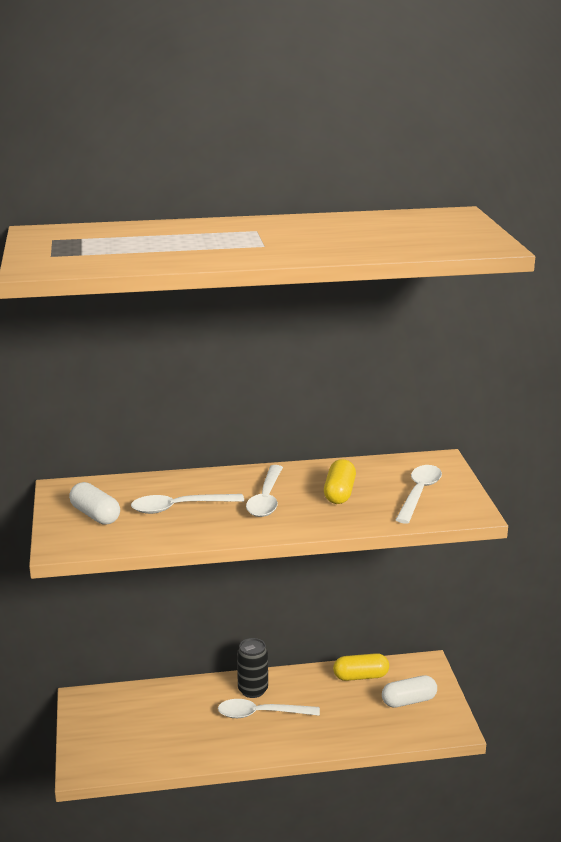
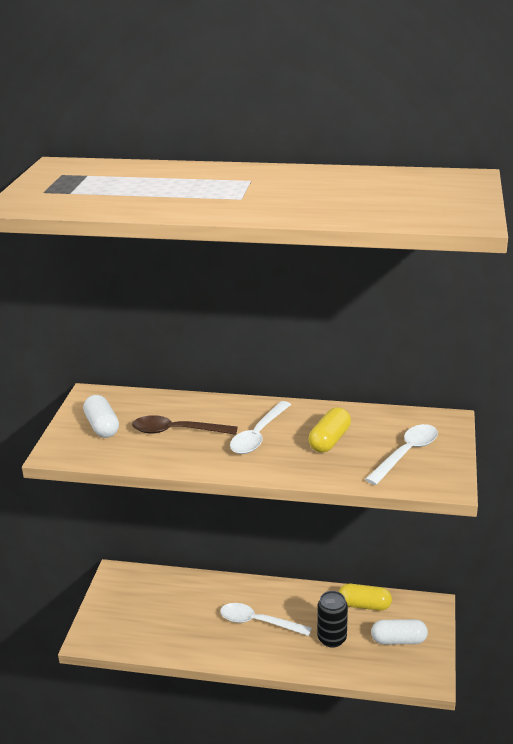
camera: 20 degrees right, 5 degrees up
(179, 507) = (177, 431): white spoon -> brown spoon
(253, 690) = (261, 597): black can -> black can (332, 638)

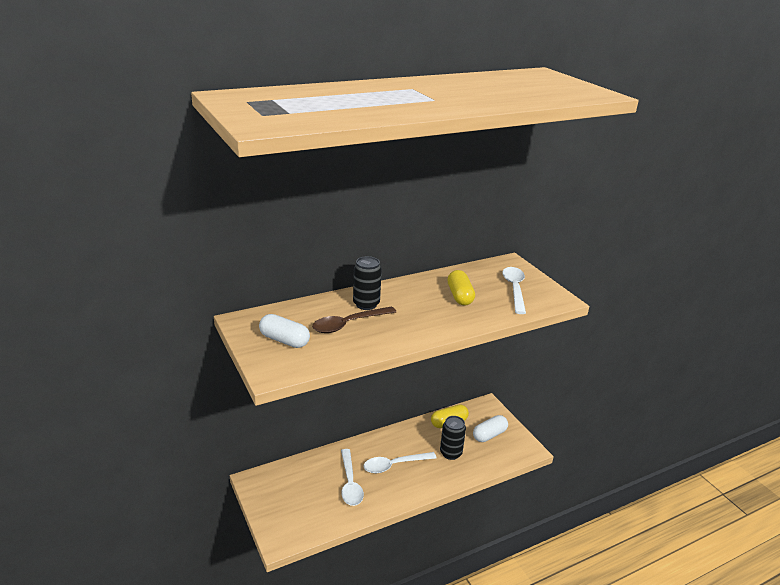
camera: 40 degrees left, 0 degrees up
(219, 416) = (366, 304): none -> black can
(258, 435) = (410, 308): white spoon -> white spoon (350, 483)

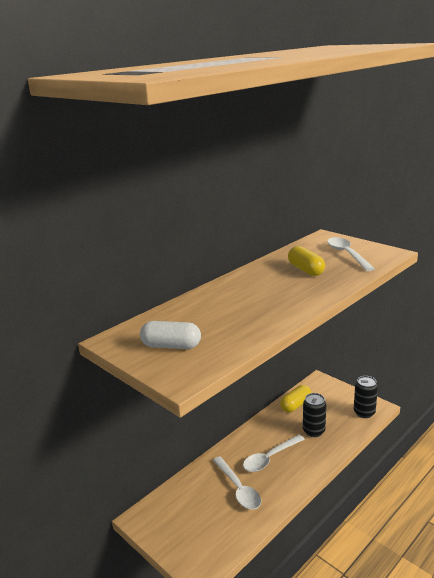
camera: 15 degrees left, 5 degrees down
(348, 324) = (224, 316): brown spoon -> none
(366, 304) = (226, 296): black can -> black can (364, 412)
(489, 435) = (337, 405): white capsule -> none

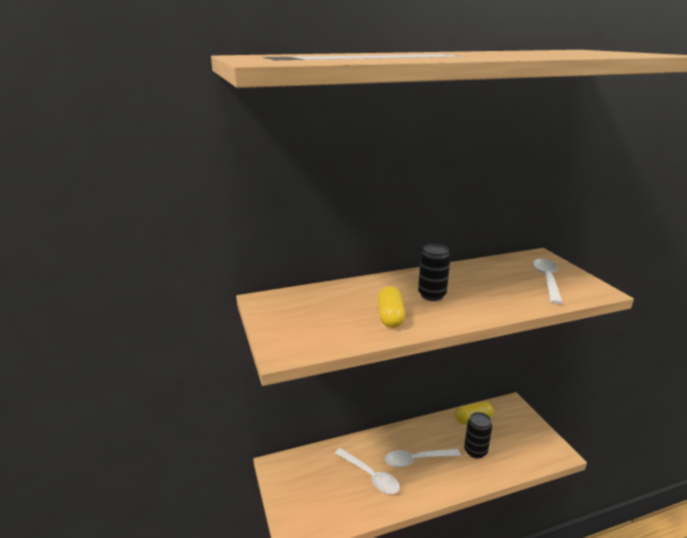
camera: 25 degrees right, 0 degrees up
(171, 346) = (302, 320): white capsule -> none
(238, 489) = (370, 476): white spoon -> white spoon turned 45 degrees counterclockwise
(306, 270) = (488, 285): yellow capsule -> yellow capsule (390, 317)
(364, 412) = (541, 453): black can -> black can (432, 295)

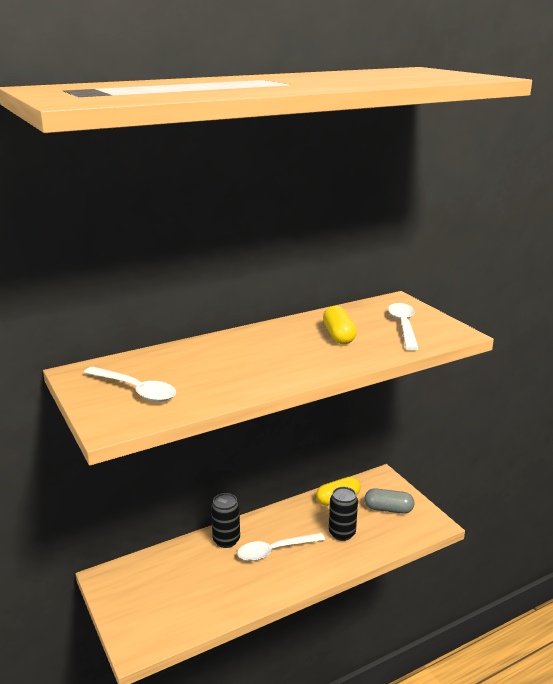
camera: 10 degrees left, 0 degrees up
(370, 476) = (221, 575): white spoon -> white spoon (136, 390)
(390, 317) = (230, 379): yellow capsule -> yellow capsule (338, 336)
(432, 295) = (276, 352): black can -> black can (226, 540)
(517, 434) = (388, 509): none -> grey capsule

